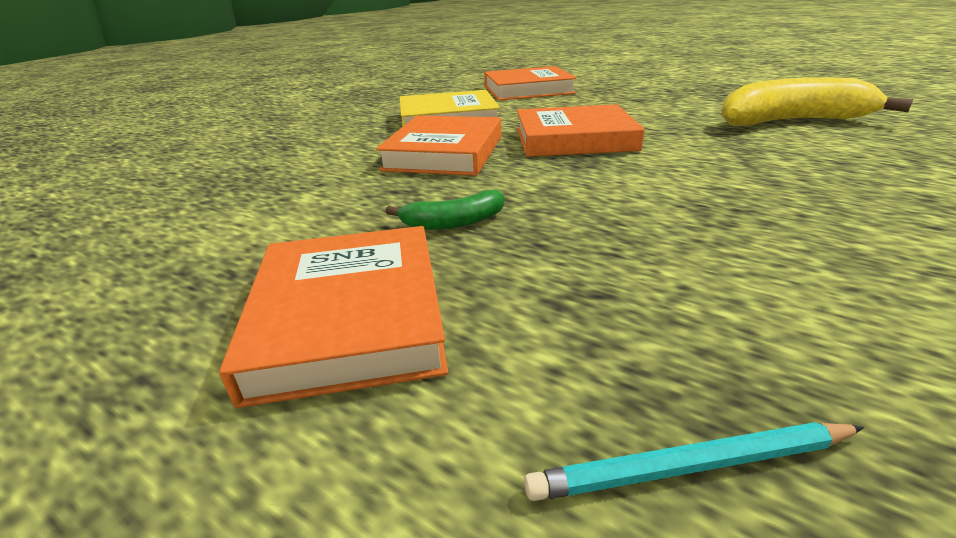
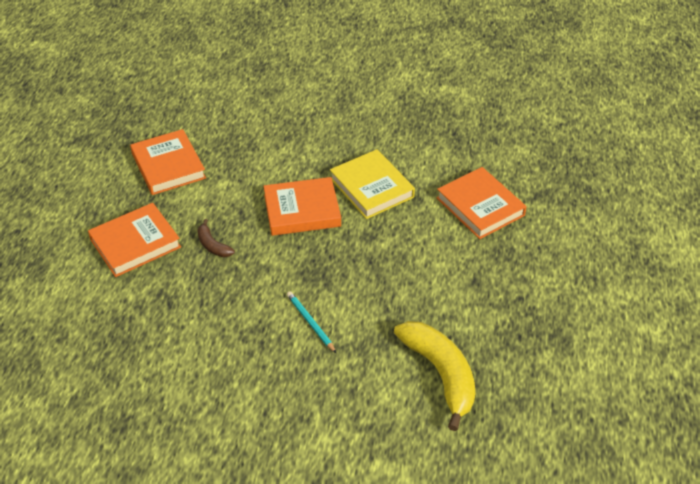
camera: 65 degrees right, 15 degrees up
(453, 222) = (213, 245): green banana -> brown banana
(574, 139) = (351, 262): orange book -> orange book (168, 166)
(691, 467) = (96, 332): turquoise pencil -> turquoise pencil (310, 323)

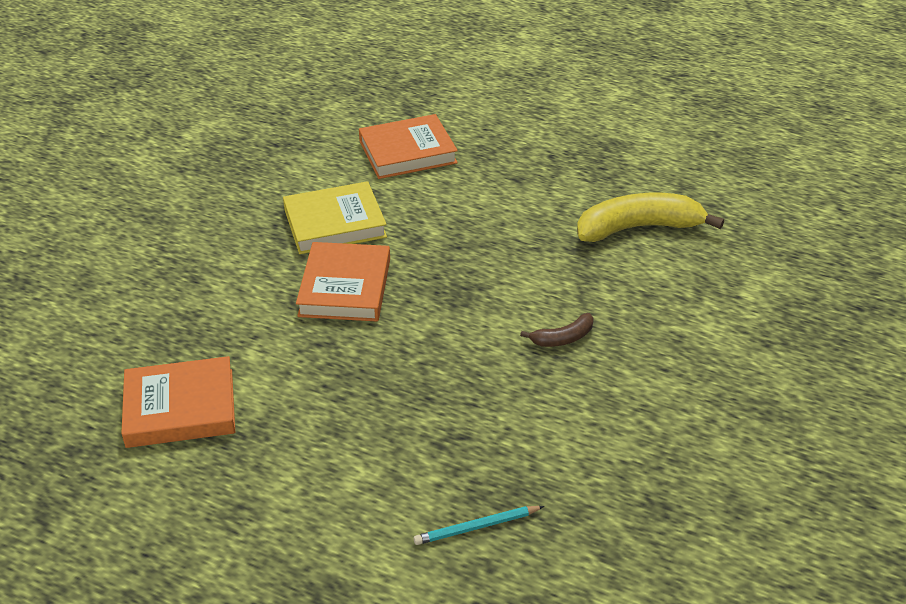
camera: 75 degrees left, 5 degrees down
(135, 243) = (329, 462): orange book -> none
(213, 245) = (370, 379): brown banana -> brown banana (563, 338)
(310, 323) = (538, 310): turquoise pencil -> turquoise pencil (476, 527)

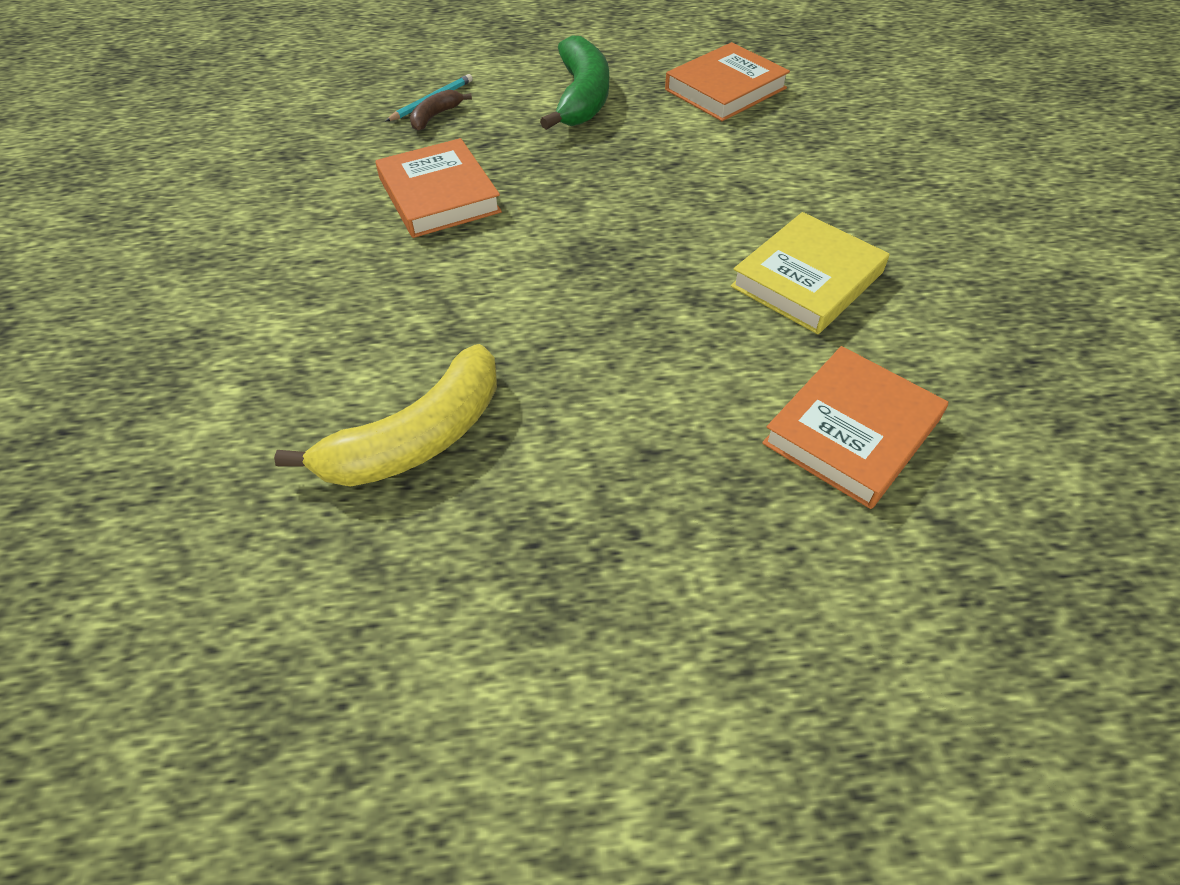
camera: 150 degrees right, 10 degrees up
(323, 459) = (581, 98): none -> green banana
(345, 287) = (710, 217): orange book -> orange book (439, 195)
(563, 338) = (442, 251): brown banana -> brown banana (435, 116)

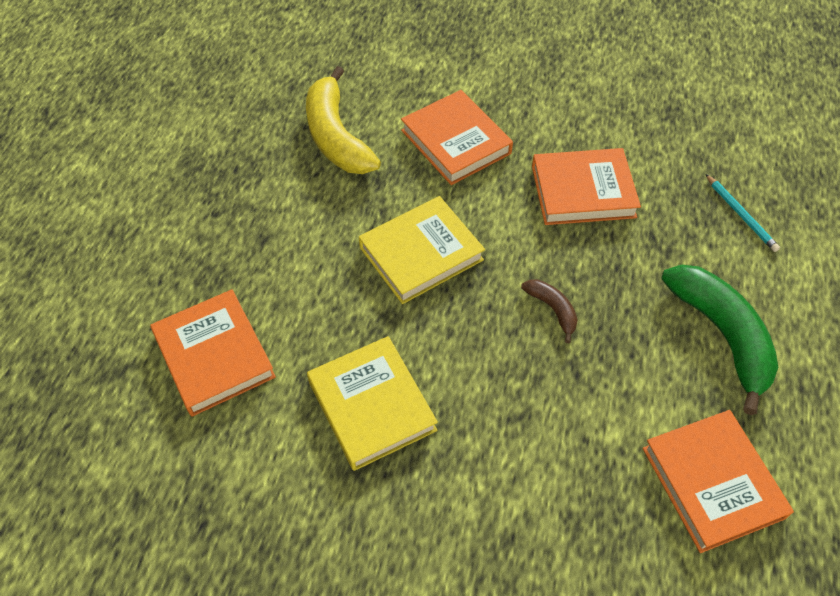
camera: 110 degrees right, 5 degrees up
(390, 310) = (456, 142): none -> orange book
(435, 116) = (711, 212): brown banana -> brown banana (552, 309)
(581, 98) = (721, 335): green banana -> green banana turned 135 degrees counterclockwise
(591, 294) = (421, 253): none -> yellow book

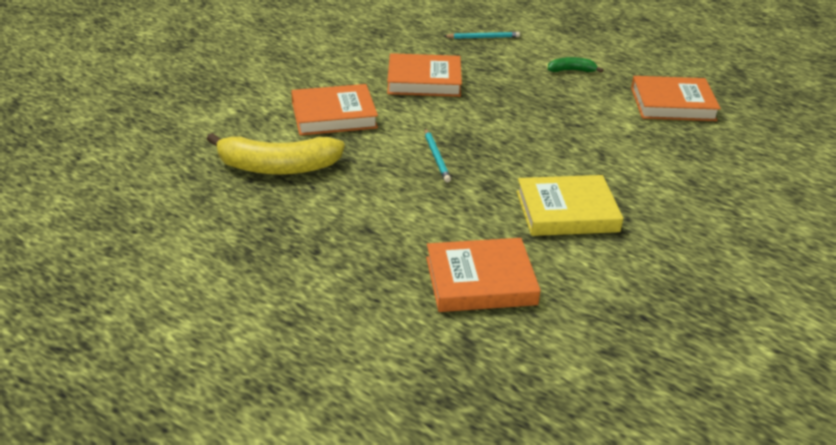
camera: 70 degrees left, 20 degrees down
(421, 253) = (436, 157): yellow book -> turquoise pencil
(552, 309) = (520, 119): brown banana -> none
(583, 191) = (424, 80): orange book -> orange book turned 75 degrees clockwise
(721, 335) = (571, 70): green banana -> green banana, size x0.48

